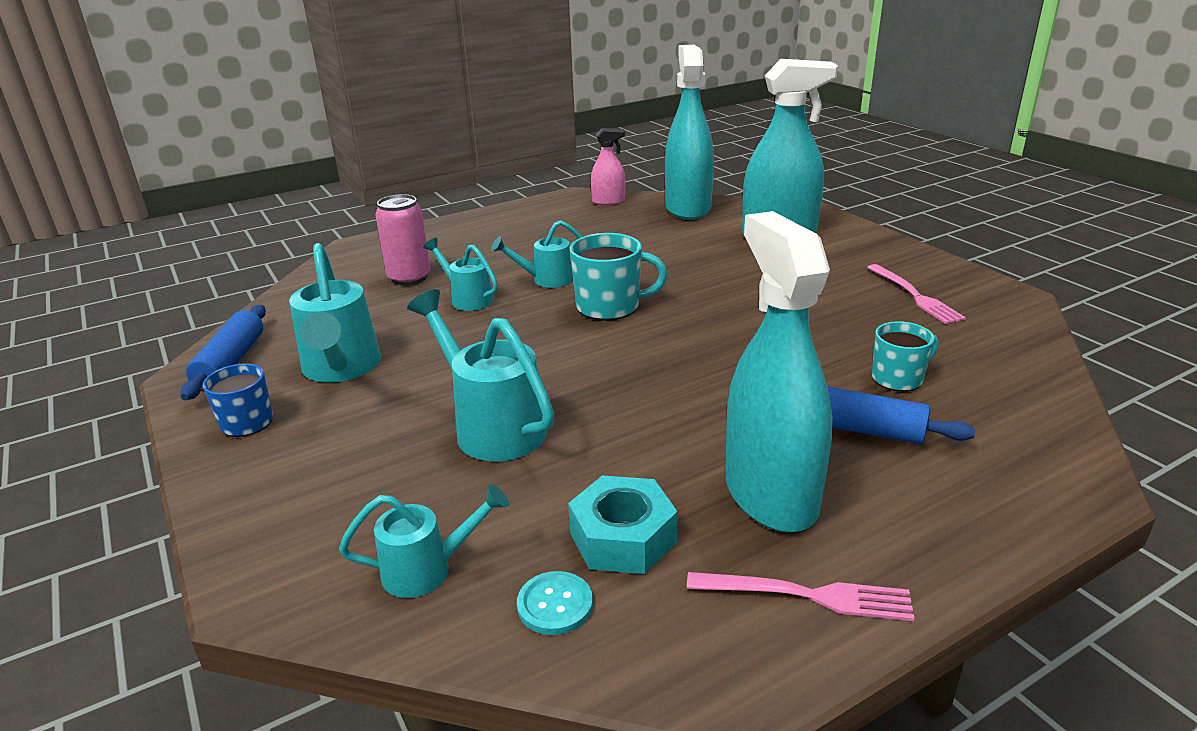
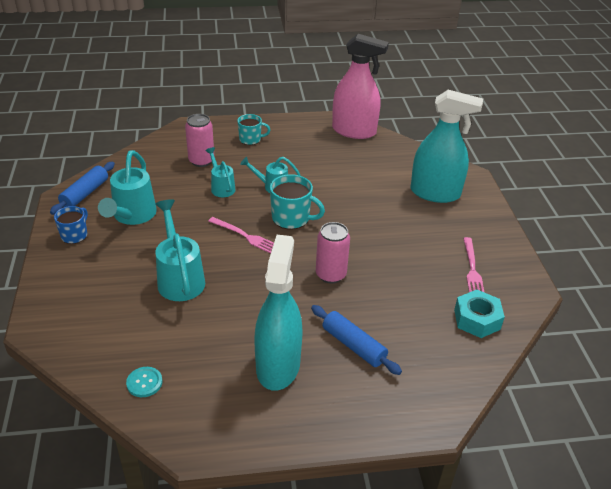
camera: 20 degrees right, 10 degrees up
(428, 570) = (105, 345): turquoise watering can -> none
(608, 201) = (354, 131): pink spray bottle -> pink spray bottle, size x2.06
(623, 538) = (195, 362): turquoise nut -> turquoise nut (477, 319)
(688, 208) = (398, 152): turquoise spray bottle -> none
(732, 354) = (330, 274): none -> pink can
(807, 595) = (250, 422): pink fork -> pink fork (245, 236)
(898, 378) = (405, 323): turquoise mug -> turquoise mug (250, 139)

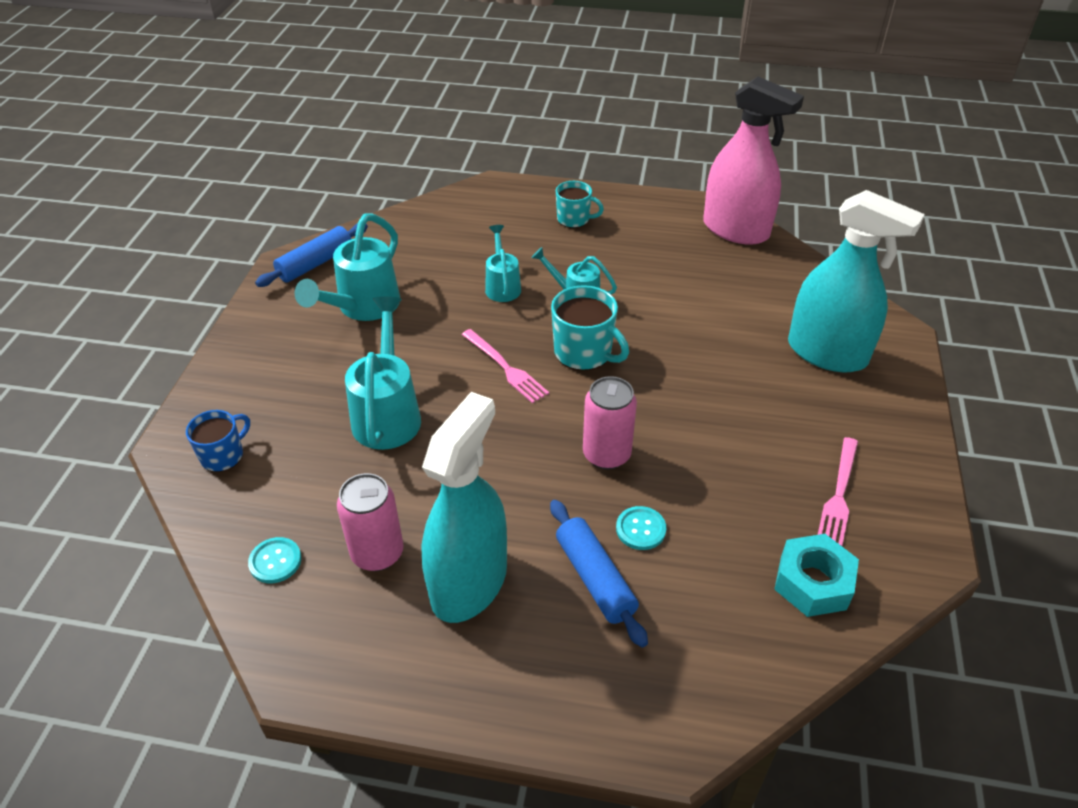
camera: 20 degrees right, 5 degrees up
(74, 235) = (277, 321): blue mug -> blue mug (223, 455)
(201, 161) = (490, 241): pink can -> pink can (377, 553)
(369, 312) = (640, 529): none -> turquoise button

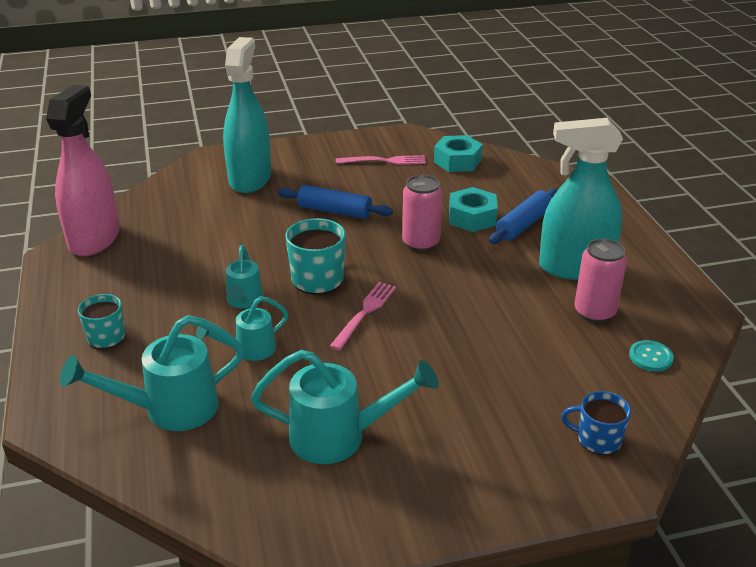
camera: 115 degrees left, 10 degrees down
(315, 263) = (282, 517): blue rolling pin -> blue rolling pin (334, 211)
(387, 413) = (467, 359): turquoise watering can -> turquoise watering can (170, 409)
(640, 529) = (472, 217): turquoise button -> turquoise nut

